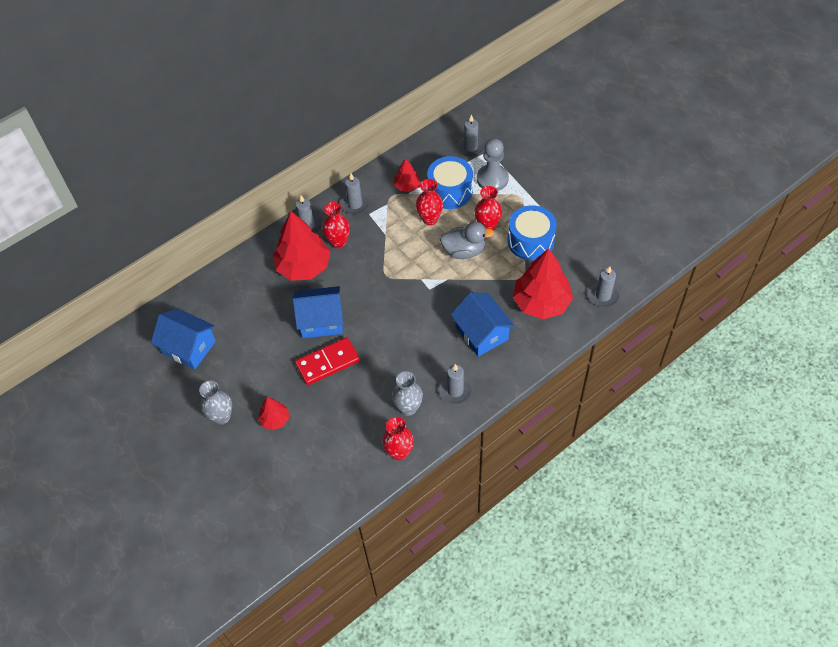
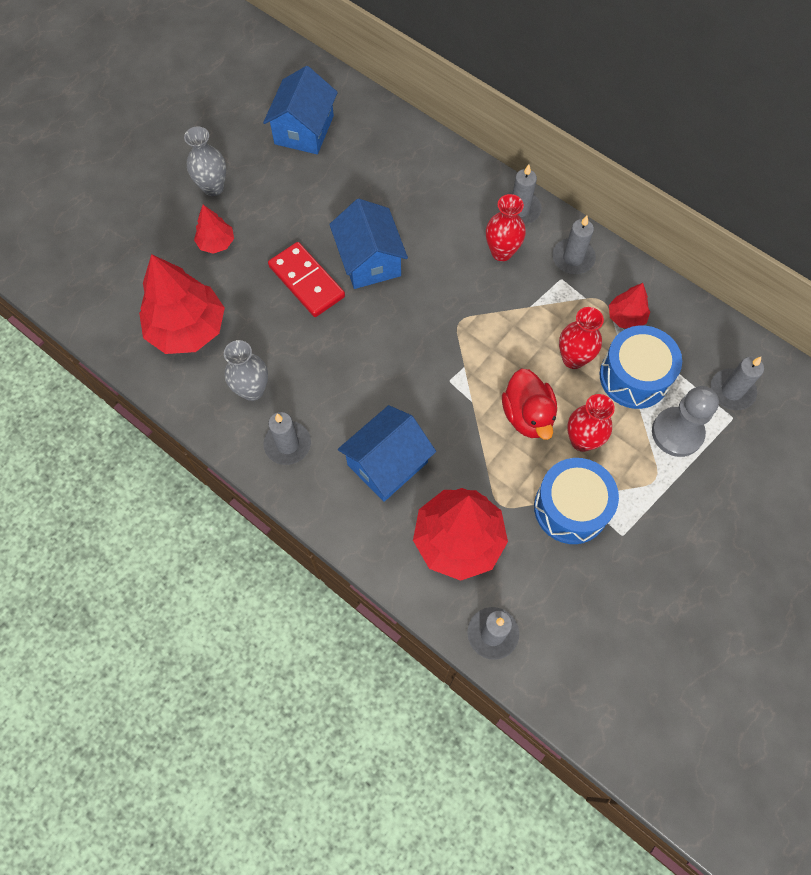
camera: 75 degrees right, 10 degrees up
(303, 266) = (451, 220): red tree -> red tree (187, 328)
(399, 452) = (185, 392): red vase -> none
(464, 251) = (527, 415): grey duck -> red duck

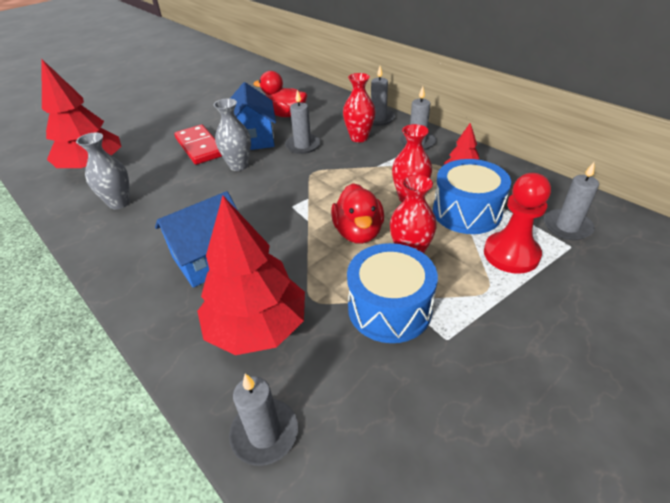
camera: 10 degrees right, 25 degrees down
(213, 187) = (160, 104): grey vase -> grey vase (238, 166)
(216, 243) = (145, 127): red tree -> none
(287, 444) = (126, 239): grey candle -> grey candle (303, 145)
(304, 130) = (236, 84): blue house -> none
(396, 205) = (285, 115): none -> red duck
(677, 433) = (511, 254): grey pawn -> red pawn

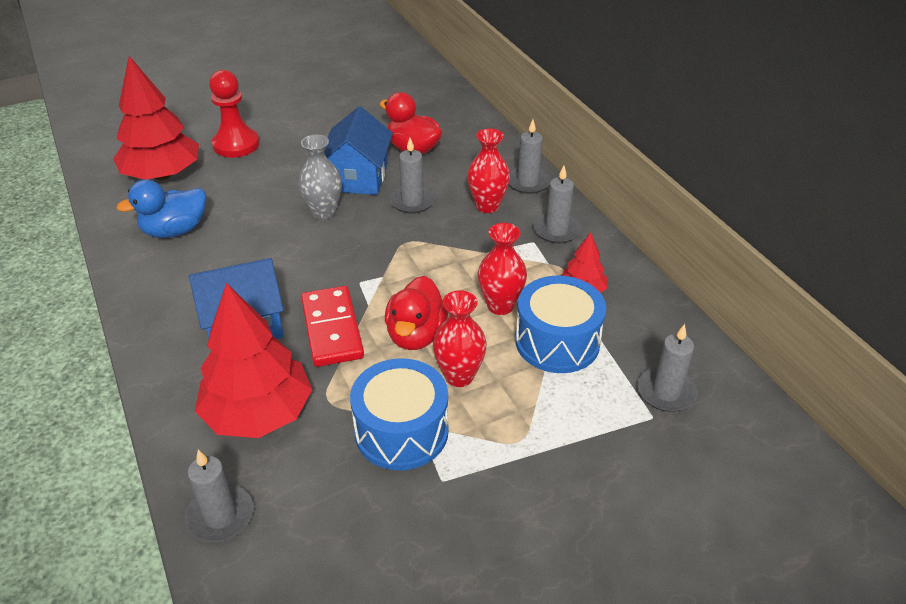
camera: 15 degrees right, 0 degrees up
(119, 203) = (175, 231): grey vase -> blue duck
(200, 147) = (290, 175): red domino -> red domino (332, 329)
(511, 254) = (574, 407): red pawn -> red pawn (236, 144)

